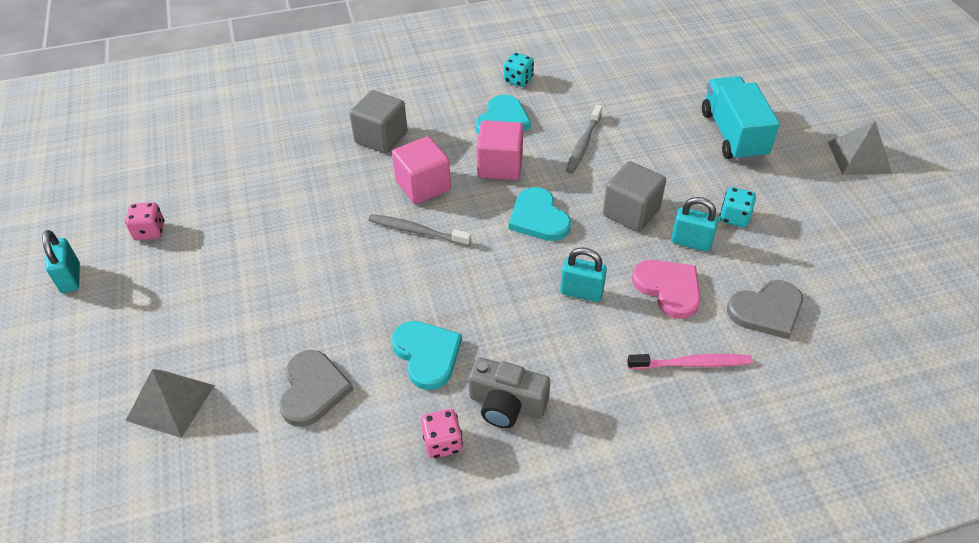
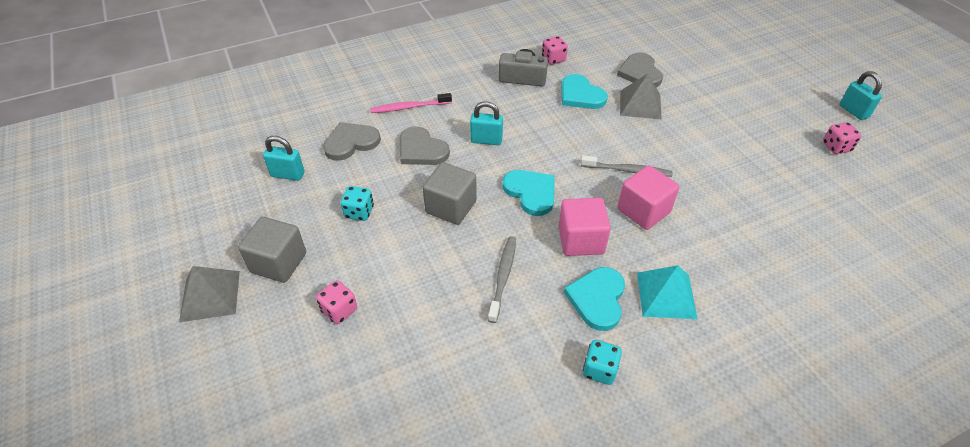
camera: 170 degrees right, 0 degrees up
(170, 402) = (717, 60): grey pyramid -> grey pyramid (640, 104)
(381, 137) = (714, 260): grey cube -> grey cube (279, 263)
(441, 117) = (666, 295): none -> turquoise pyramid
(668, 288) = (421, 150): pink heart -> grey heart
(691, 242) = (400, 186): turquoise padlock -> turquoise padlock (288, 175)
(733, 135) = (339, 310): turquoise truck -> pink dice

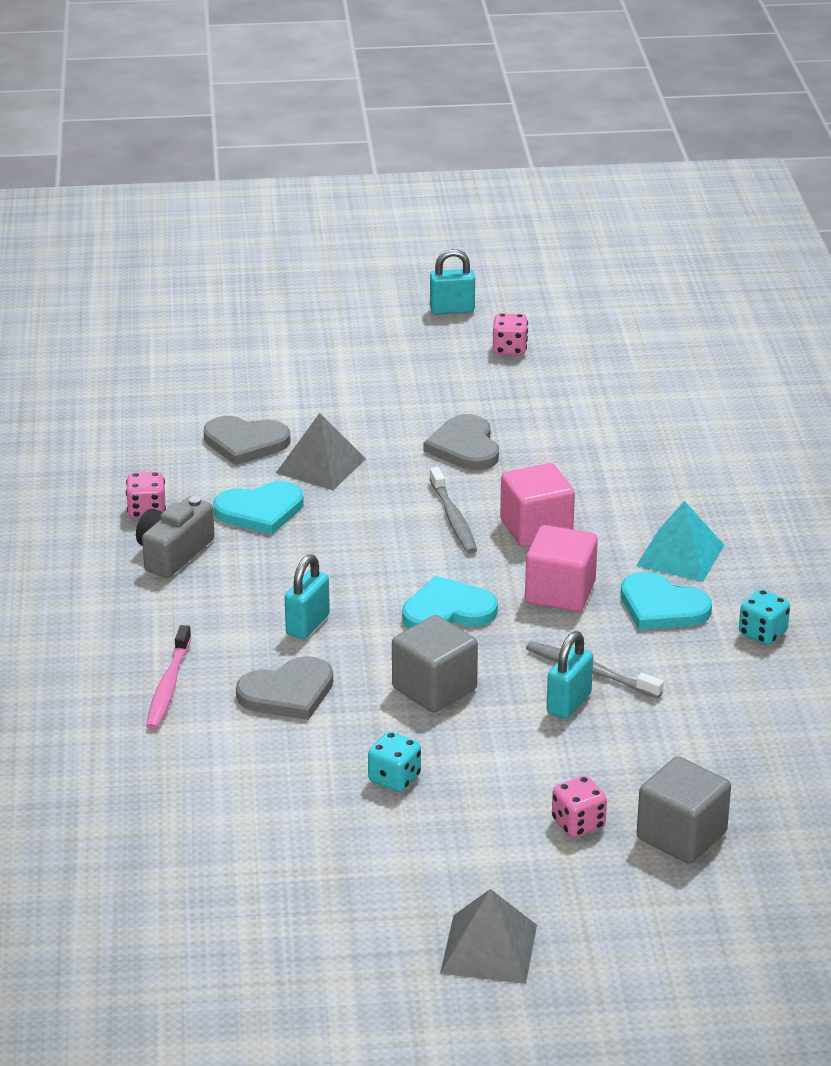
camera: 70 degrees left, 15 degrees down
(279, 263) = (457, 873): grey cube -> grey cube (681, 836)
(288, 175) = (259, 844): turquoise padlock -> turquoise padlock (569, 703)
(351, 142) = (220, 764): grey heart -> grey heart (465, 447)
(627, 170) = (453, 518): grey toothbrush -> grey toothbrush turned 135 degrees clockwise

